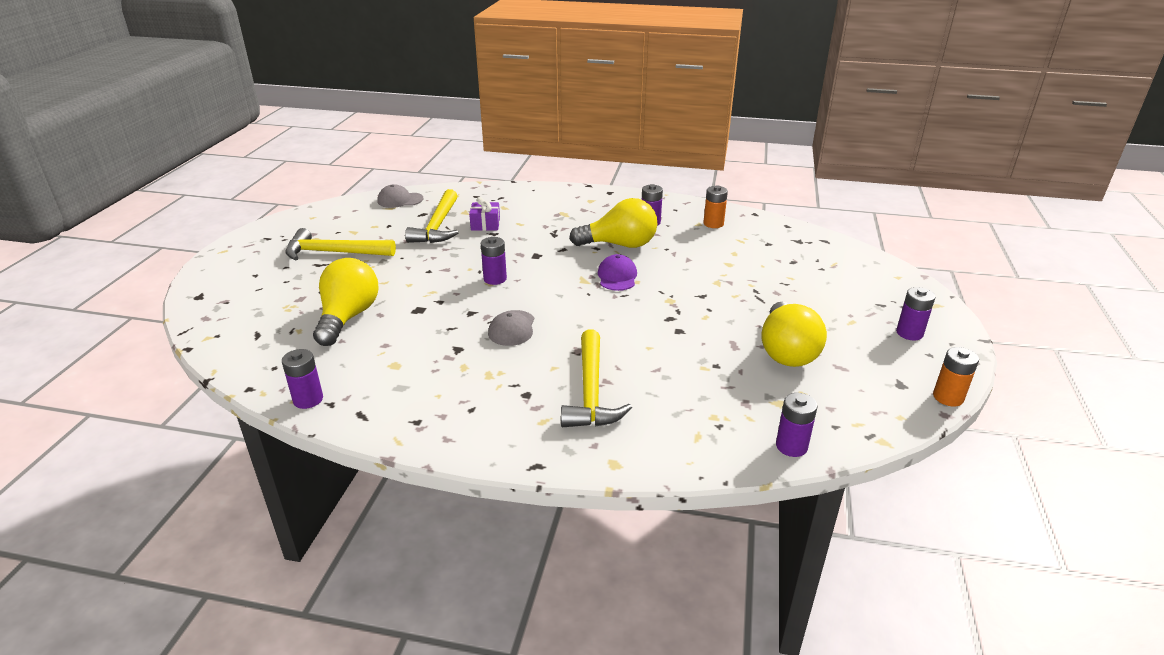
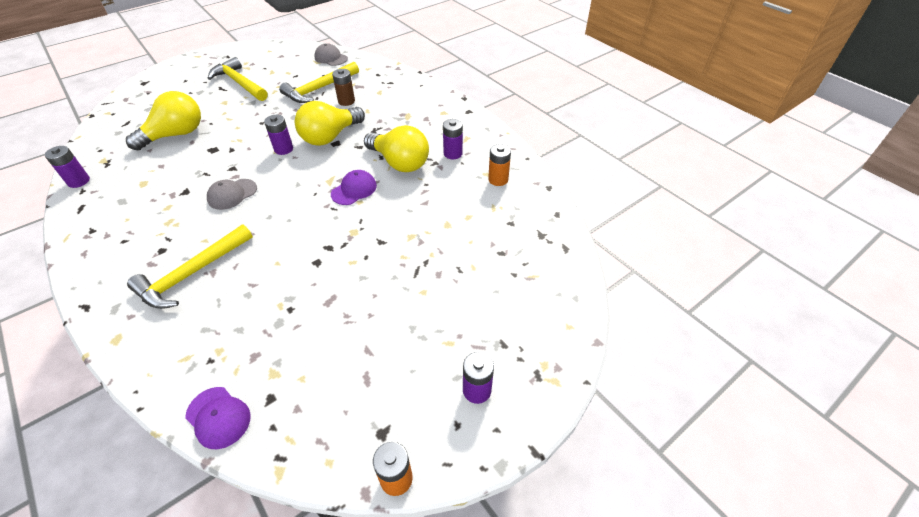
camera: 40 degrees right, 15 degrees up
(485, 224) = (346, 101): purple gift -> brown battery
(786, 351) = (353, 333): yellow light bulb -> yellow light bulb (330, 137)
(791, 446) = (218, 417): purple battery -> purple cap

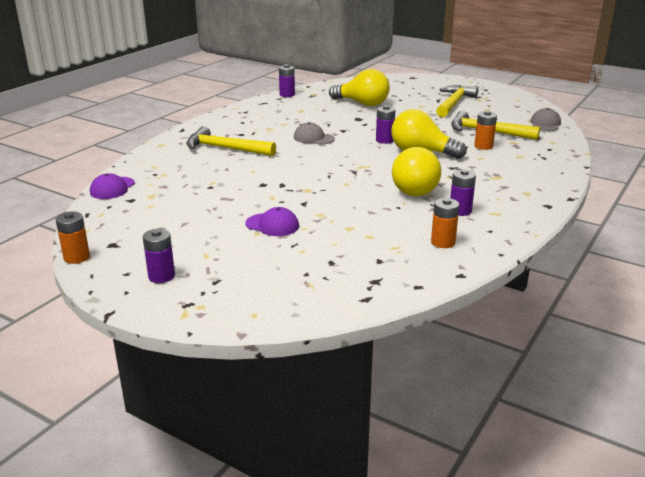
camera: 70 degrees right, 20 degrees down
(346, 101) = (483, 146): brown battery -> orange battery
(354, 190) = (359, 178): purple cap -> purple cap (272, 225)

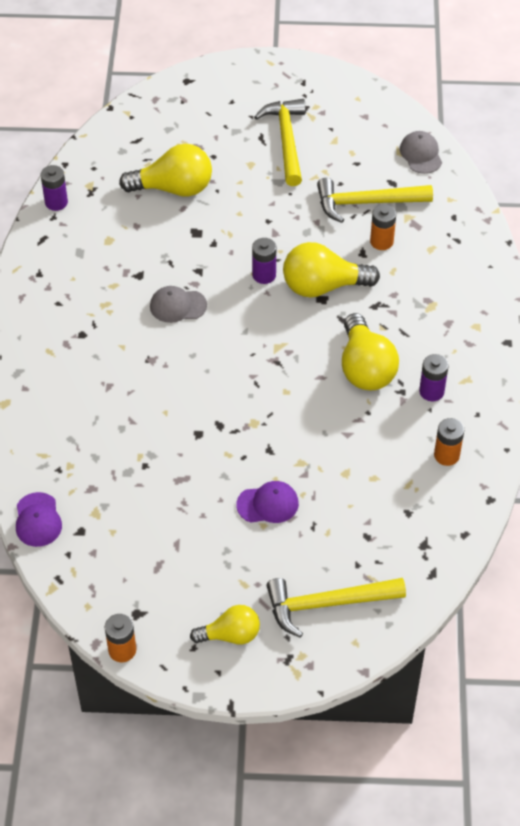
camera: 30 degrees left, 25 degrees up
(161, 276) = (230, 635): purple battery -> yellow light bulb
(225, 148) = (92, 377): yellow hammer -> yellow hammer (327, 604)

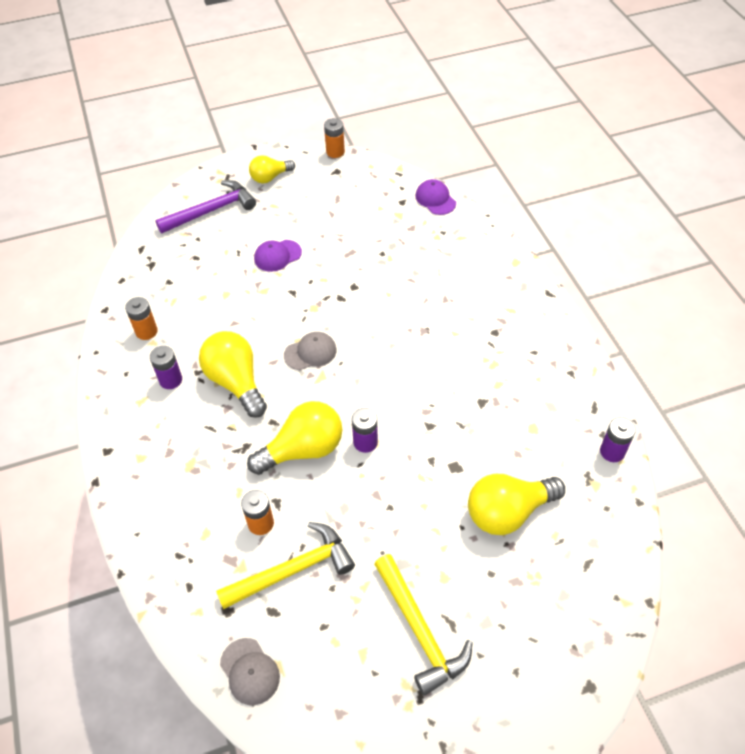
camera: 160 degrees right, 0 degrees up
(177, 306) = (429, 384): grey cap -> grey cap (310, 352)
(327, 604) = (211, 210): yellow hammer -> purple hammer

